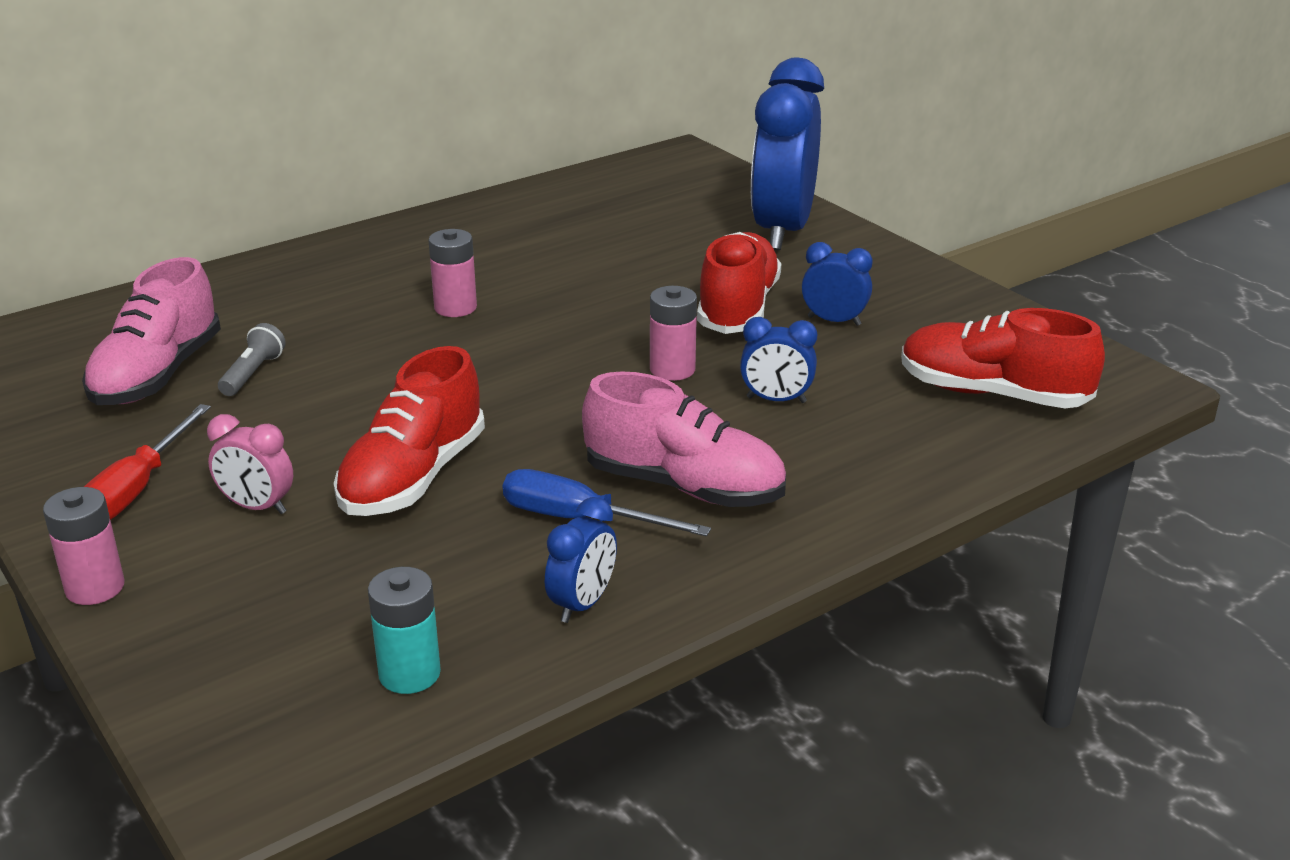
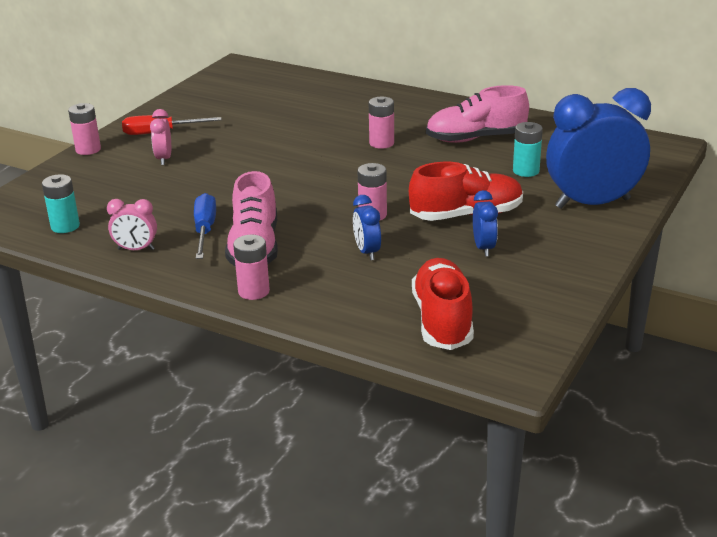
camera: 65 degrees right, 0 degrees up
(157, 375) = (252, 105): pink shoe -> pink shoe (476, 138)
(253, 373) = (271, 122): grey flashlight -> none
(413, 477) = (211, 182): red shoe -> none
(582, 604) = (136, 249): blue clock -> pink clock
(657, 241) = (526, 171): none -> turquoise battery
(817, 516) = (253, 291): none -> pink battery

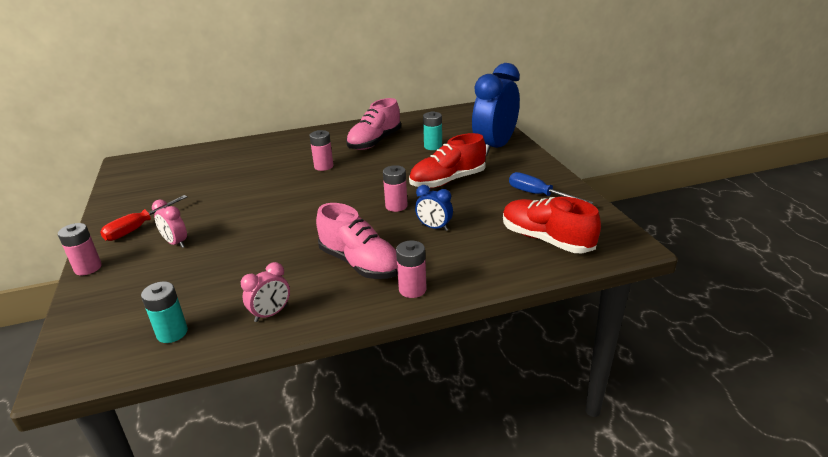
camera: 45 degrees left, 0 degrees up
(205, 230) = (301, 271): blue screwdriver -> blue screwdriver (538, 195)
(466, 215) = (447, 181): red shoe -> red shoe turned 150 degrees counterclockwise
(484, 248) = (489, 192): blue clock -> none

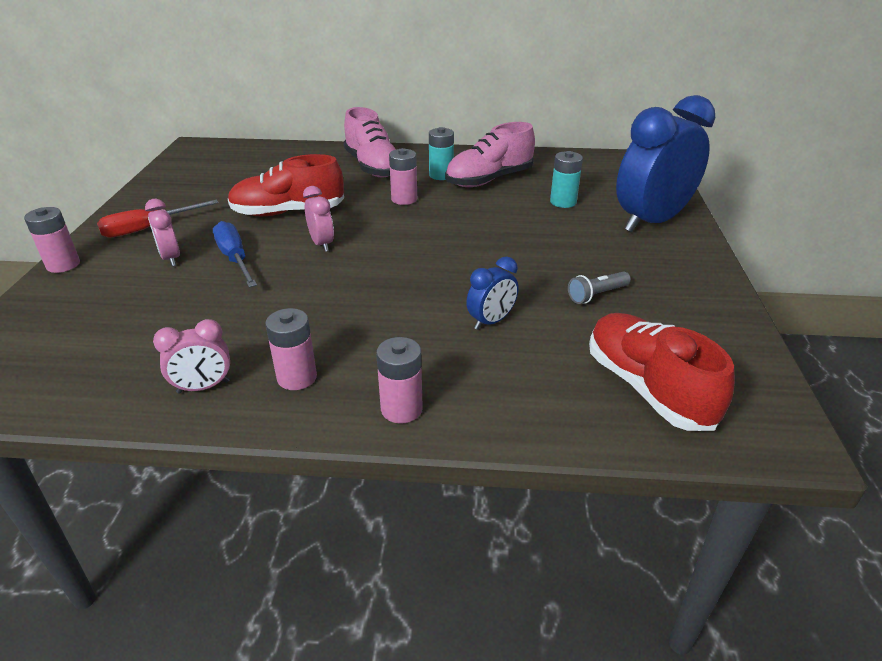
camera: 20 degrees right, 5 degrees up
(172, 333) = (80, 376): turquoise battery -> turquoise battery (441, 175)
(285, 208) = (322, 244): none -> pink clock
(360, 263) = (359, 347): pink shoe -> pink shoe (373, 167)
(396, 206) = (459, 276): pink battery -> pink battery (297, 377)
(434, 227) = (491, 321): blue clock -> blue clock turned 90 degrees counterclockwise
(447, 181) = (552, 257): red shoe -> red shoe (288, 212)
(488, 197) = (597, 295): none -> grey flashlight
(538, 195) = (676, 310): blue screwdriver -> blue screwdriver (235, 258)

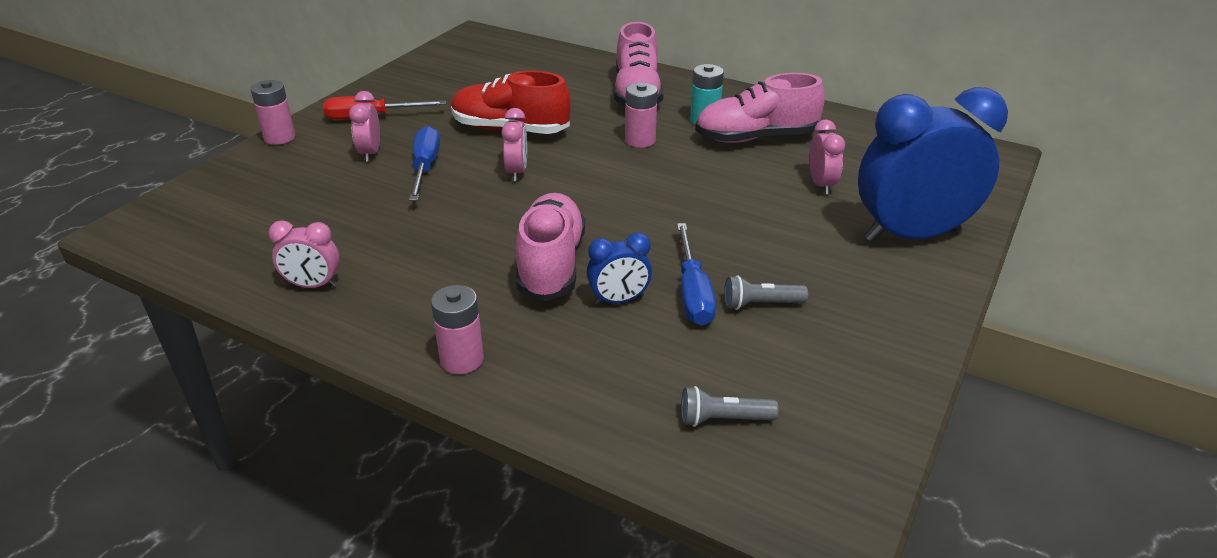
camera: 25 degrees right, 0 degrees up
(297, 377) = (394, 301): pink battery -> none
(412, 309) = (551, 264): none -> pink shoe
(542, 300) = (693, 293): none -> blue screwdriver
(563, 202) = (821, 185): turquoise battery -> pink clock
(647, 388) = (723, 419): red shoe -> grey flashlight

